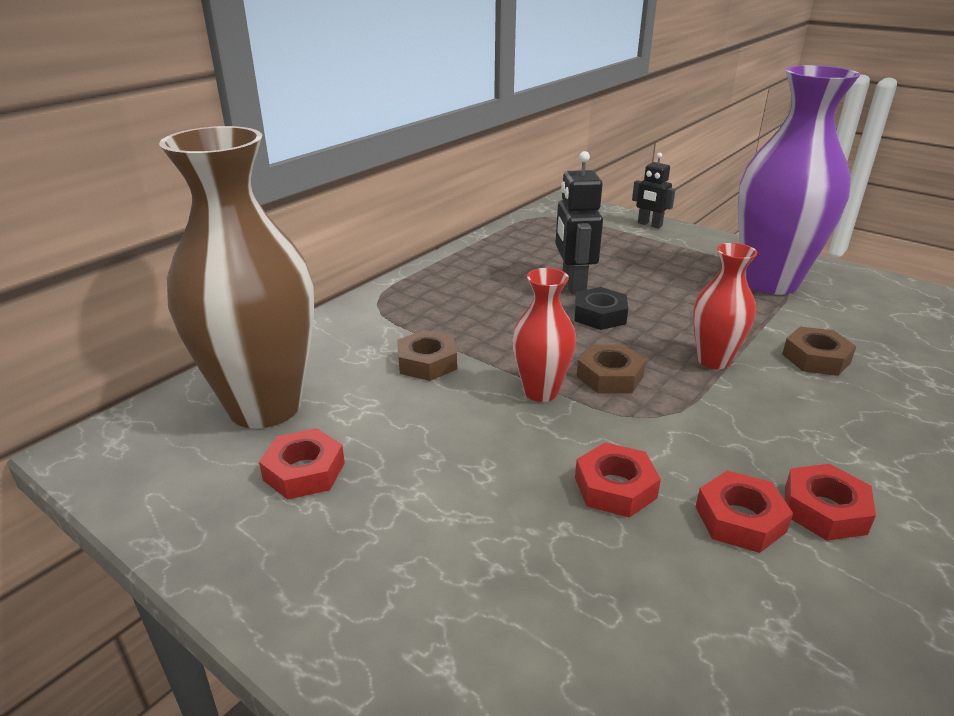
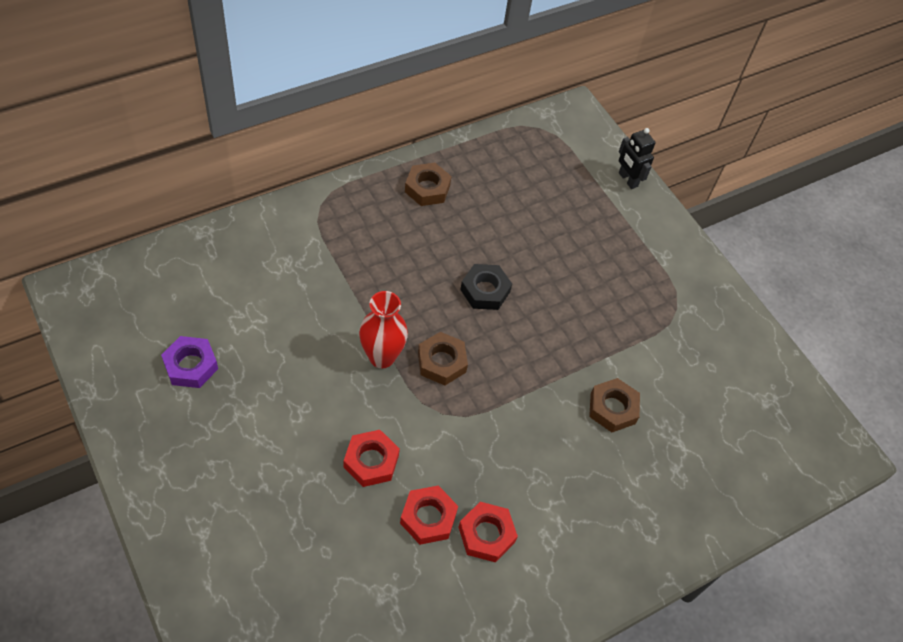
camera: 15 degrees right, 25 degrees up
(265, 406) = (190, 294): brown vase -> none
(304, 471) = (191, 365): red nut -> purple nut
(427, 362) = (320, 293): brown nut -> brown nut (427, 188)
(573, 284) = (492, 242): black robot -> none
(713, 360) = (532, 378): red vase -> none
(770, 282) = (663, 306): purple vase -> none

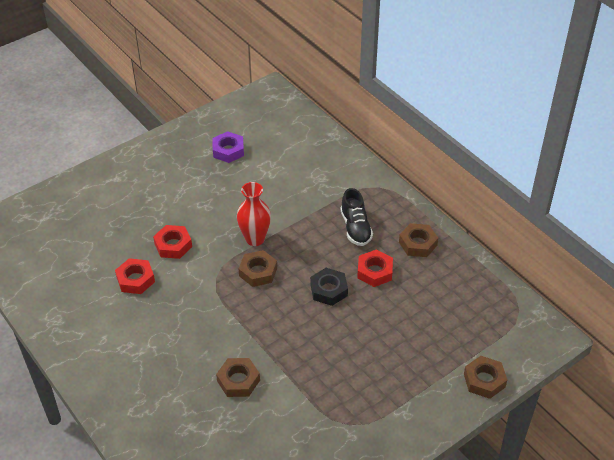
camera: 90 degrees right, 10 degrees down
(387, 243) = (355, 228): none -> black shoe
(486, 534) = (126, 312): red nut -> red nut (374, 271)
(627, 180) = (484, 380): black robot -> brown nut

